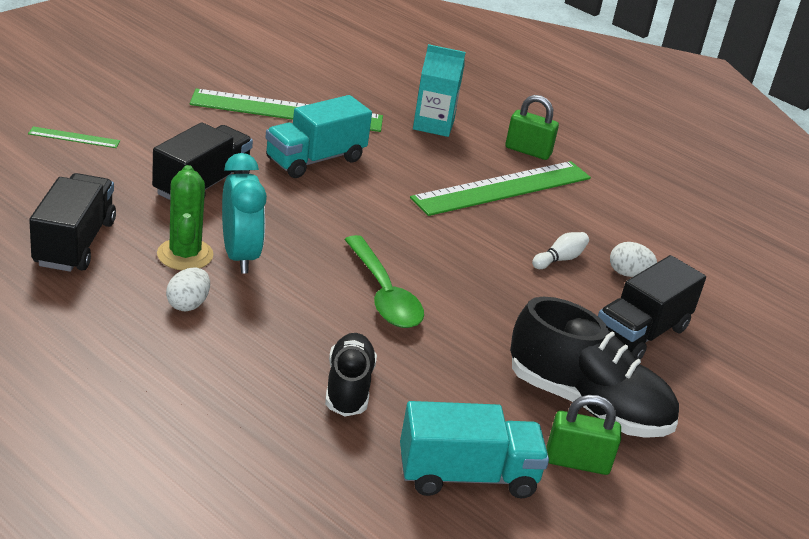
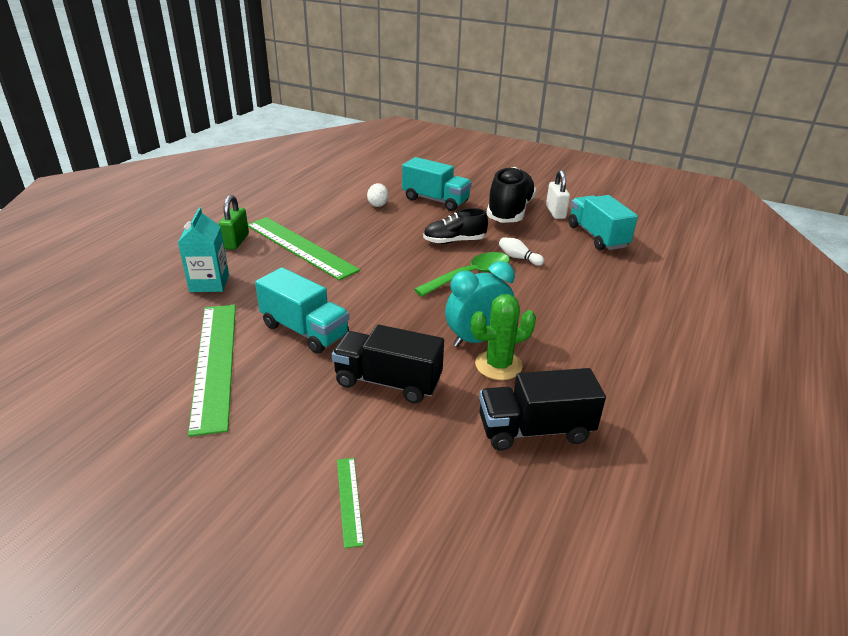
camera: 100 degrees left, 0 degrees up
(188, 304) = (555, 349): white egg -> none
(348, 387) = (570, 275): black shoe -> black shoe (454, 241)
(559, 259) = (378, 224): white bowling pin -> white bowling pin (518, 258)
(577, 462) = (555, 212): green padlock -> white padlock
(640, 334) = (435, 200): black truck -> turquoise truck

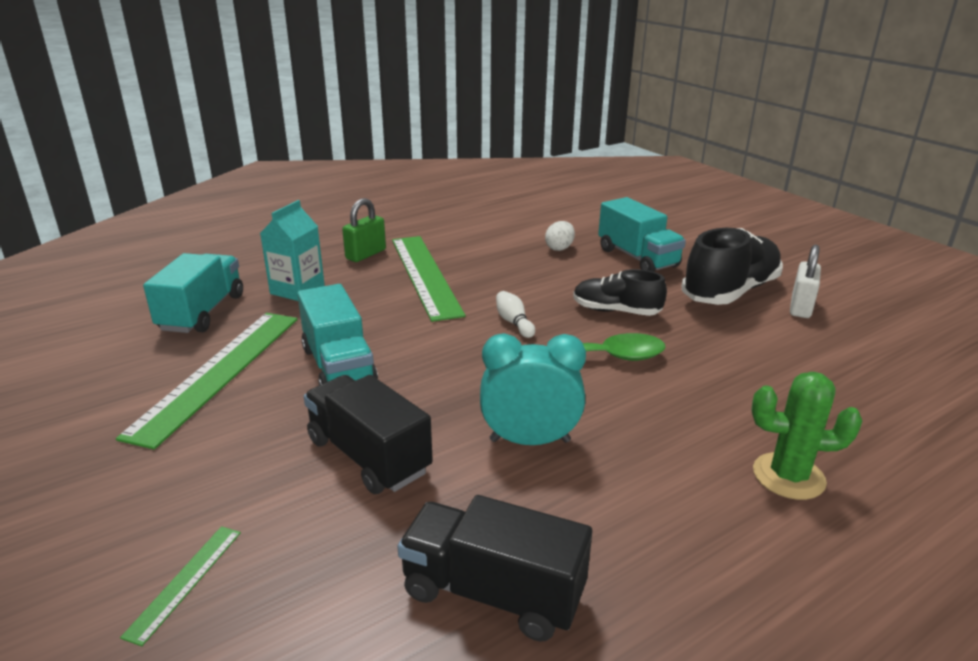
camera: 30 degrees right, 5 degrees down
(498, 365) = (526, 484): green cactus -> green cactus (788, 476)
(518, 258) = (687, 353): white bowling pin -> white bowling pin (514, 322)
(597, 236) = (840, 354): turquoise truck -> turquoise truck (202, 312)

